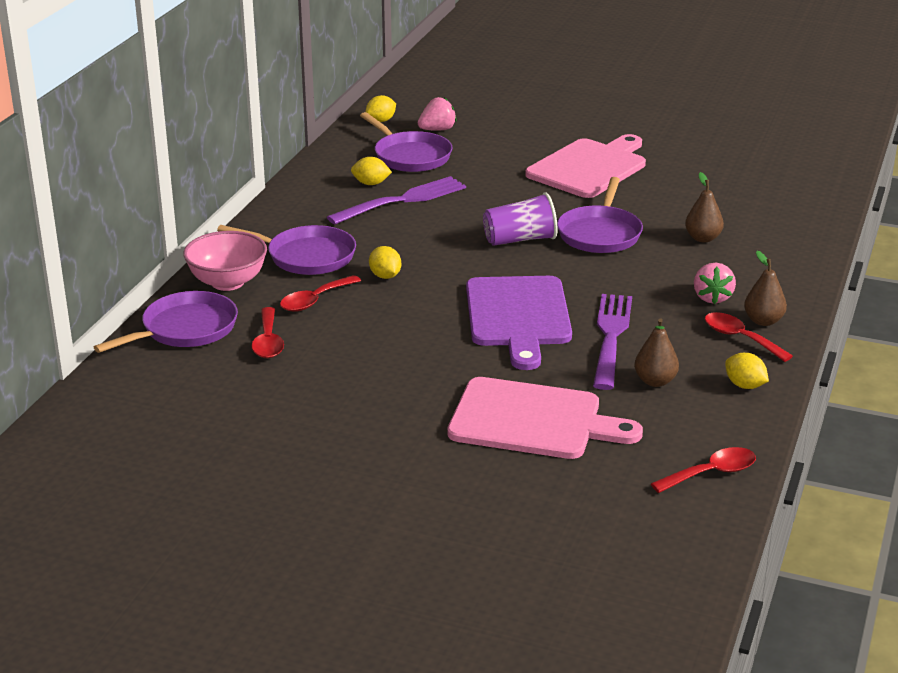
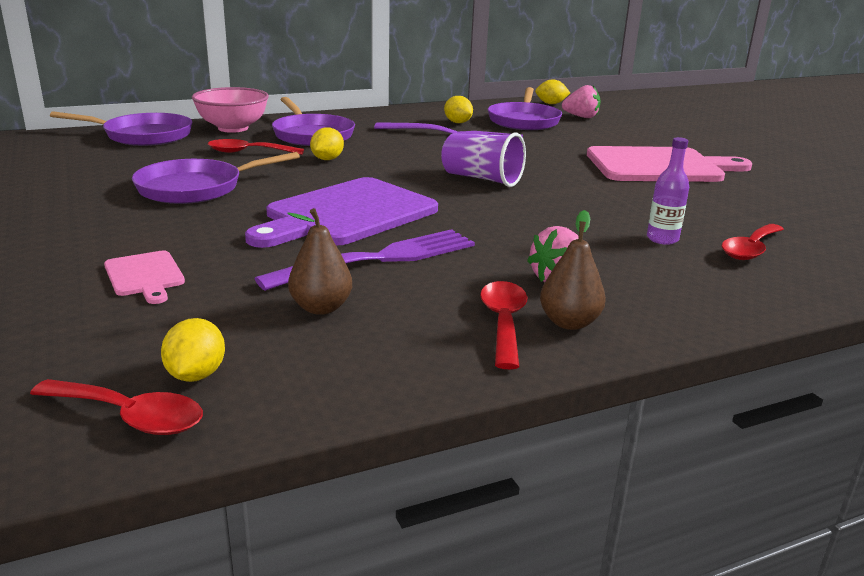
camera: 45 degrees right, 5 degrees down
(268, 341) = (159, 157): red spoon -> red spoon (750, 249)
(532, 420) = (145, 276): pink cutting board -> pink cutting board, size x0.46
(600, 233) = (562, 200): purple pan -> purple pan (196, 188)
(703, 238) = (662, 239): brown pear -> purple bottle
(744, 385) = (396, 362): yellow lemon -> yellow lemon (196, 375)

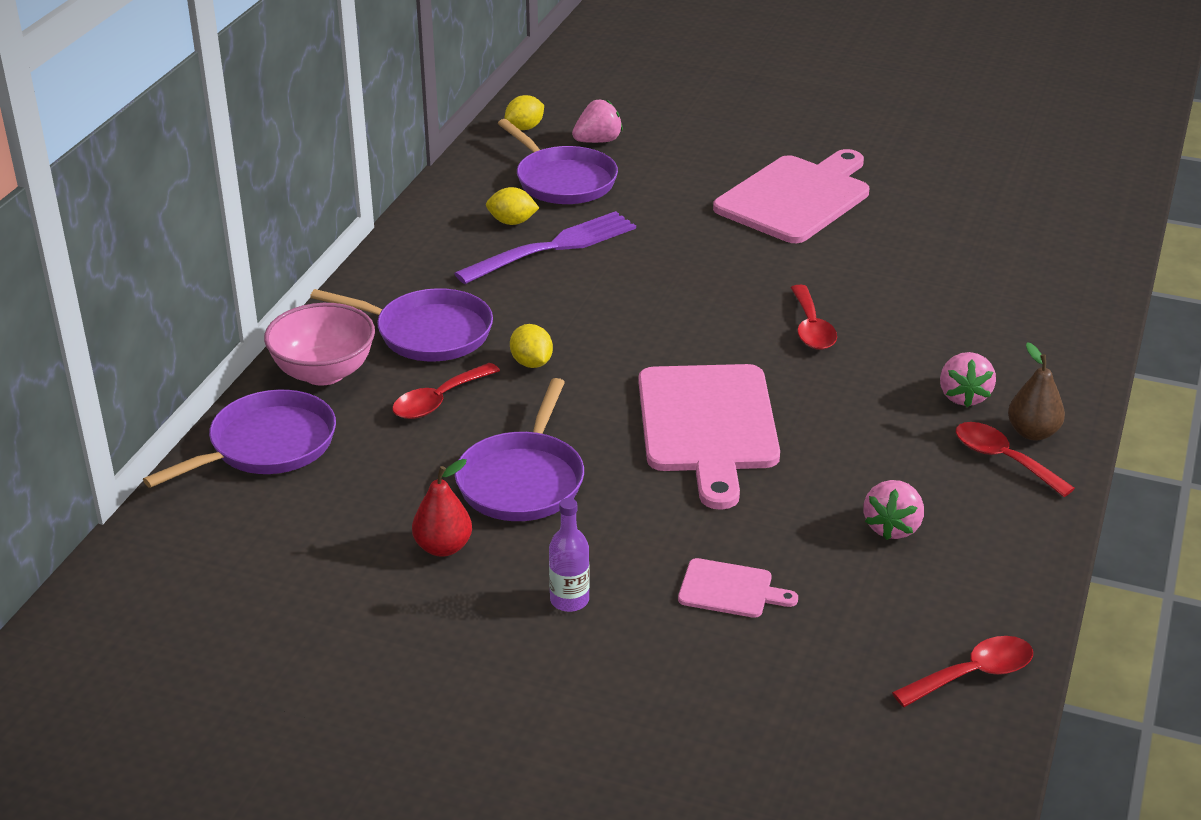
camera: 45 degrees left, 10 degrees up
(91, 190) = (443, 547): none -> red pear
(196, 375) = (942, 626): yellow lemon -> none
(321, 308) = (892, 527): brown pear -> pink strawberry
(346, 214) = (708, 425): purple cutting board -> pink cutting board
(379, 259) = (831, 457): purple fork -> none
(481, 179) = (708, 307): purple cup -> none
(662, 239) = (947, 305): purple bottle -> purple bottle (569, 600)
(750, 249) = (1009, 281): red spoon -> red spoon (811, 328)

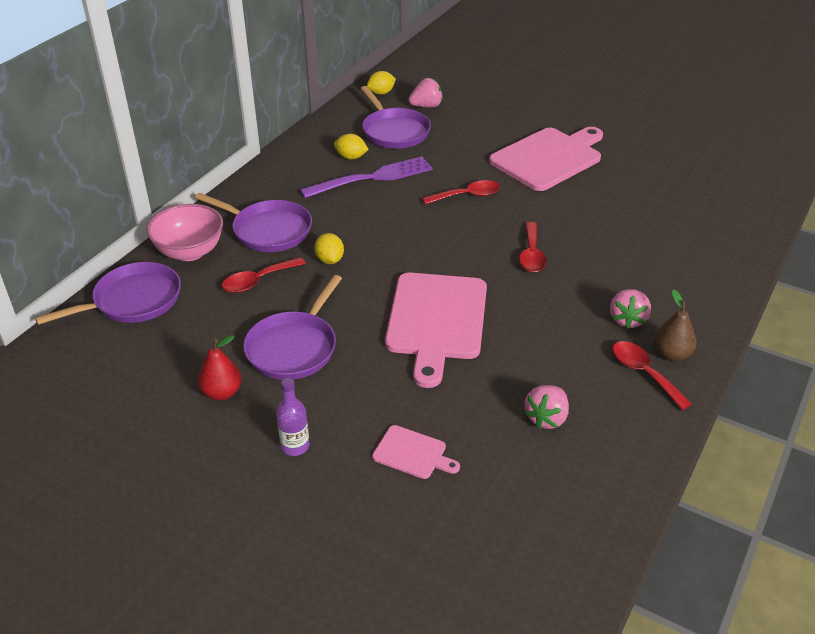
camera: 10 degrees right, 5 degrees up
(973, 674) = (574, 551): red spoon -> red spoon (467, 196)

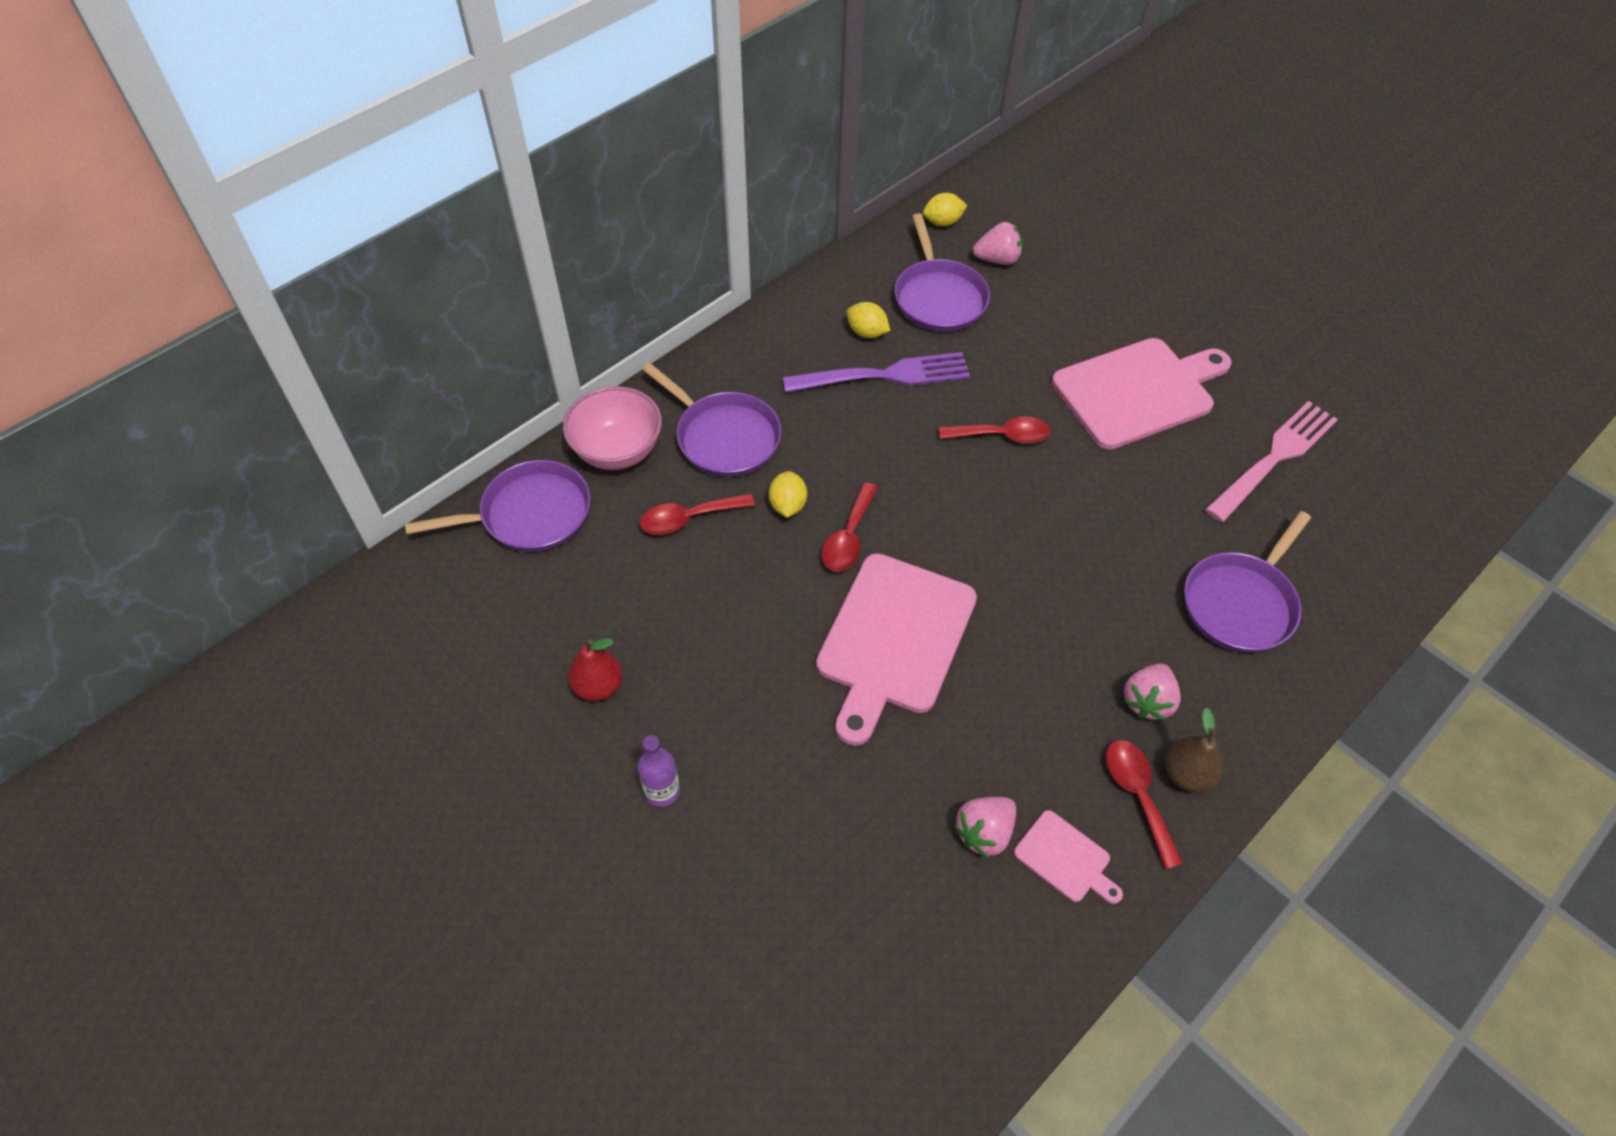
camera: 15 degrees right, 15 degrees up
(294, 347) = (703, 638): purple pan -> purple pan (1241, 603)
(412, 453) = (799, 841): pink cutting board -> pink cutting board (1065, 859)
(531, 255) = (1055, 559): red spoon -> red spoon (848, 537)
(652, 177) = (1274, 458): none -> pink fork

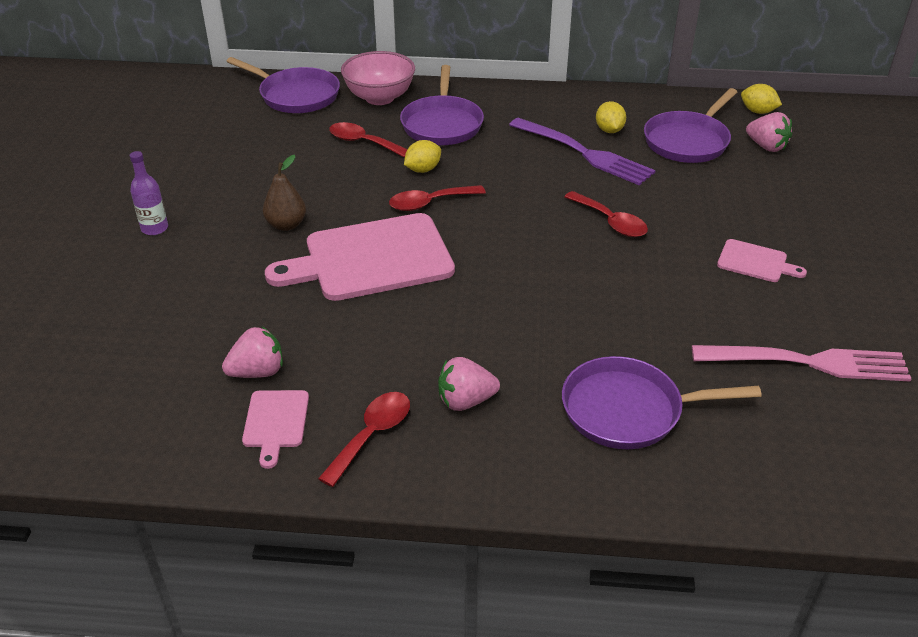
camera: 50 degrees right, 15 degrees down
(598, 686) = (204, 172): red pear -> none
(984, 832) = (257, 372): pink strawberry -> pink strawberry turned 150 degrees clockwise
(1138, 391) = (755, 262): pink cutting board -> pink cutting board, size x0.46
(1186, 774) = (422, 454): brown pear -> brown pear (286, 225)

